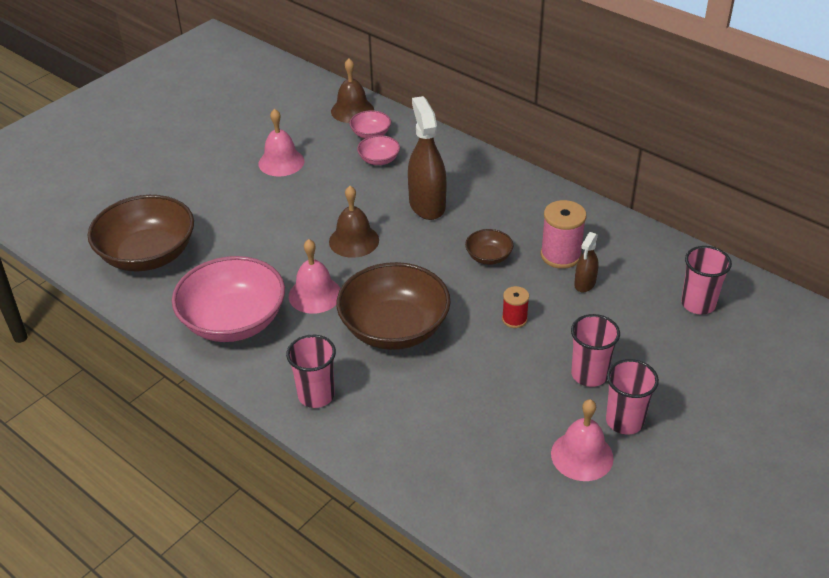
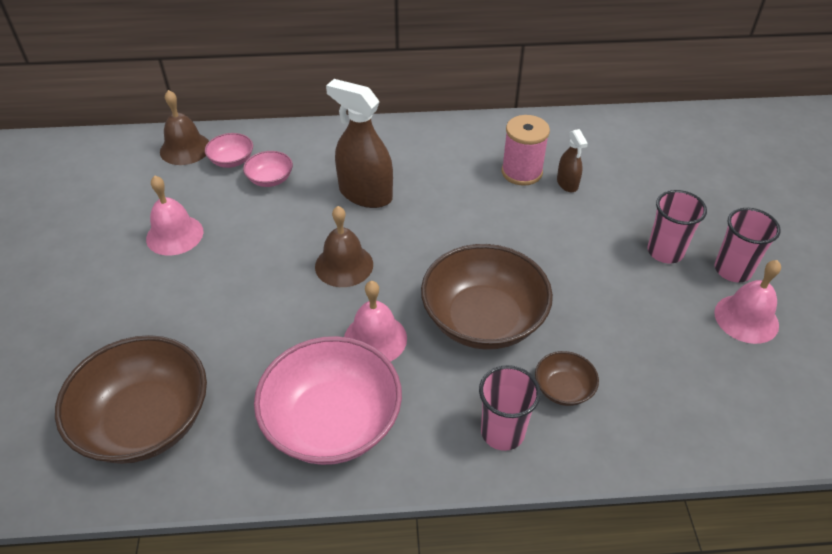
camera: 45 degrees left, 5 degrees up
(488, 257) = (472, 207): brown bowl -> brown bowl (563, 389)
(514, 319) = (559, 245): red spool -> none
(698, 304) = (654, 151): pink cup -> none

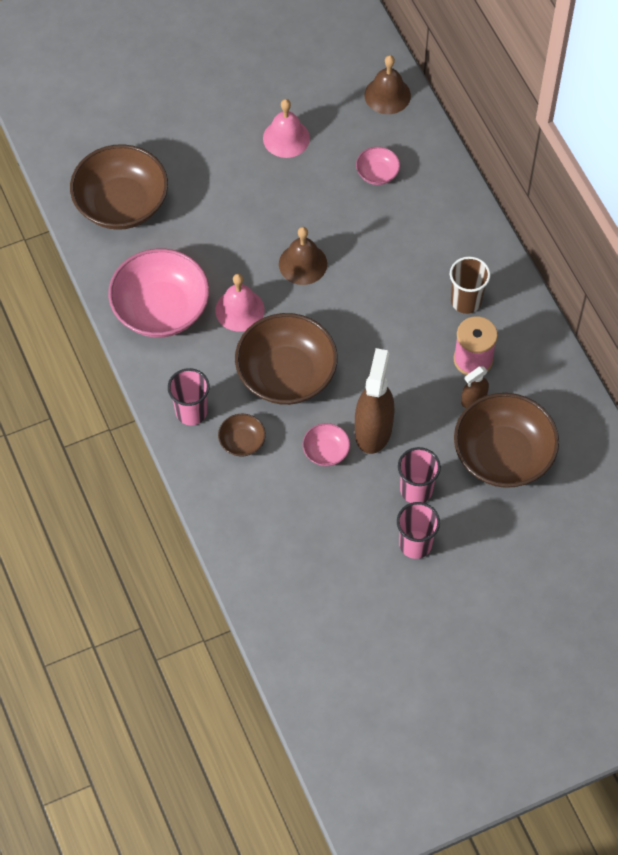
camera: 70 degrees right, 15 degrees up
(232, 160) = (388, 135): pink bowl -> pink bowl (326, 451)
(365, 194) = (390, 249): brown spray bottle -> brown spray bottle (373, 430)
(453, 160) = (466, 301): none -> brown cup
(636, 181) = (503, 455): none -> brown bowl
(746, 318) = (362, 558): pink bell -> none

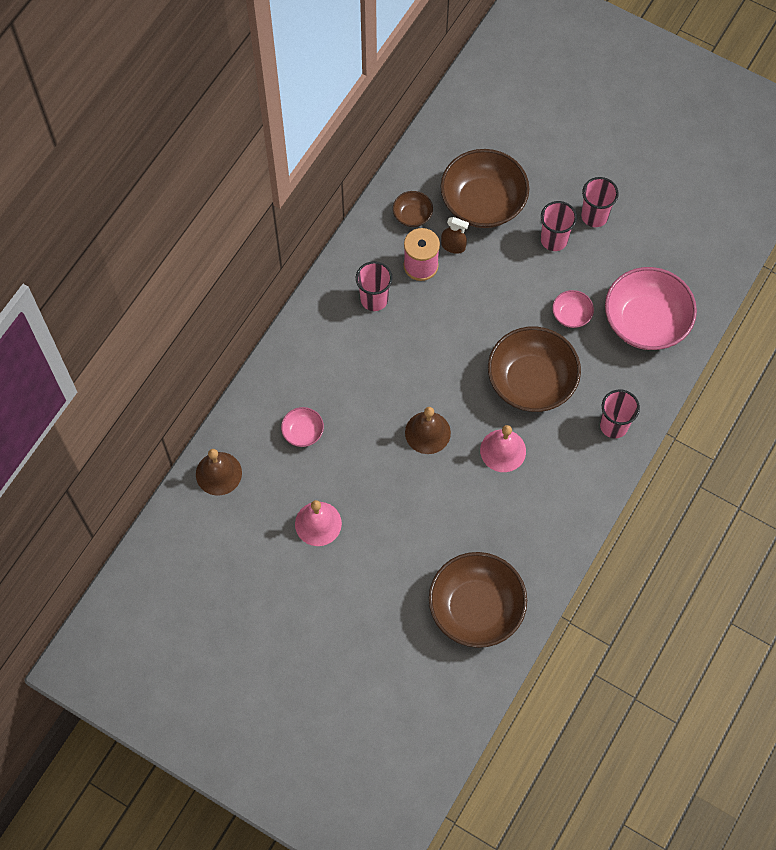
camera: 125 degrees left, 5 degrees up
(161, 309) = (547, 508): pink bowl -> pink bowl (646, 321)
(242, 442) = (609, 375): brown bowl -> brown bowl (412, 215)
(373, 430) = (529, 295): brown spray bottle -> none
(466, 301) = (374, 299): brown cup -> pink cup

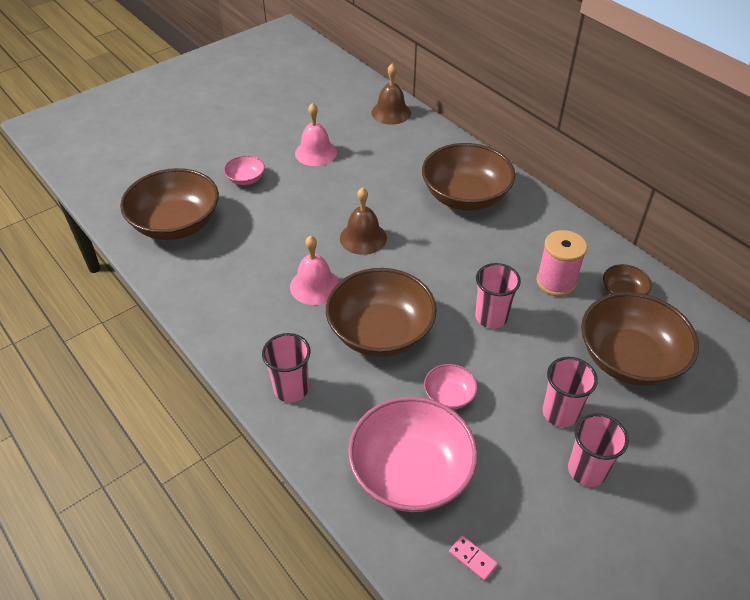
camera: 110 degrees right, 20 degrees down
(303, 432) = (404, 162): pink bowl -> pink bowl (246, 179)
(335, 362) = (465, 196): none -> brown bowl
(374, 299) = (525, 238): pink cup -> pink cup (491, 317)
(453, 246) = (574, 315): brown spray bottle -> none
(688, 269) = (472, 559): none -> pink domino

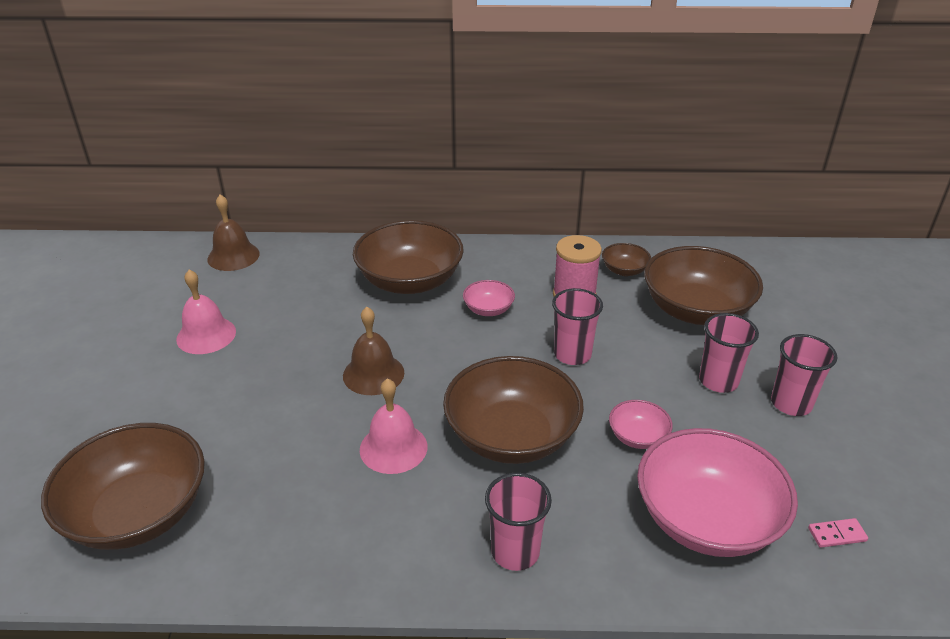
camera: 50 degrees left, 10 degrees down
(246, 179) = (160, 409): pink bowl -> pink bowl (488, 309)

